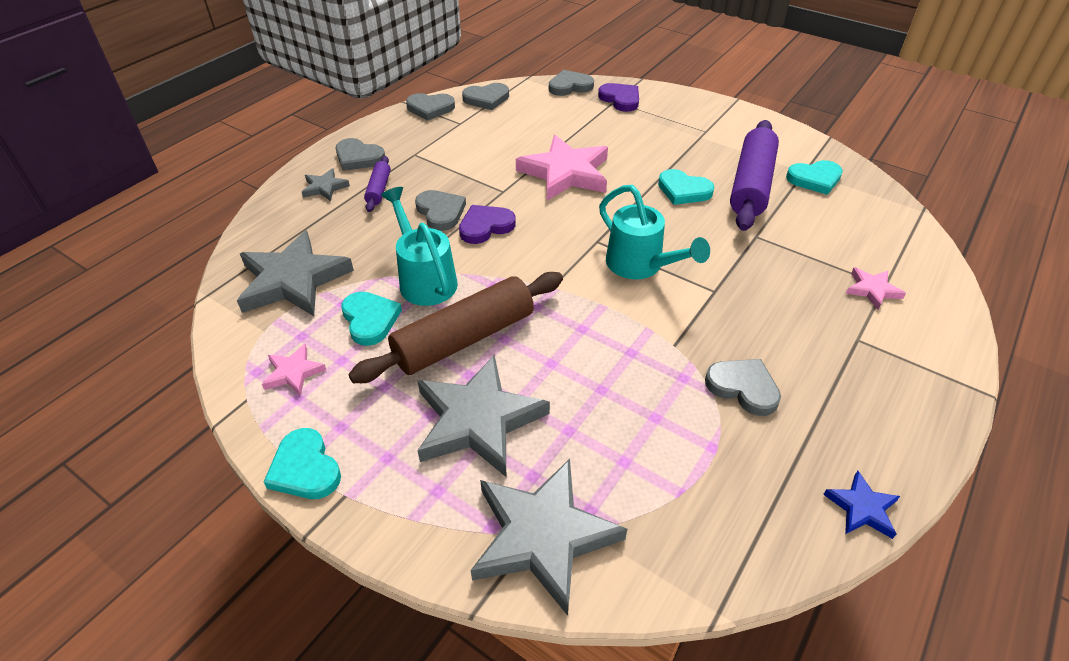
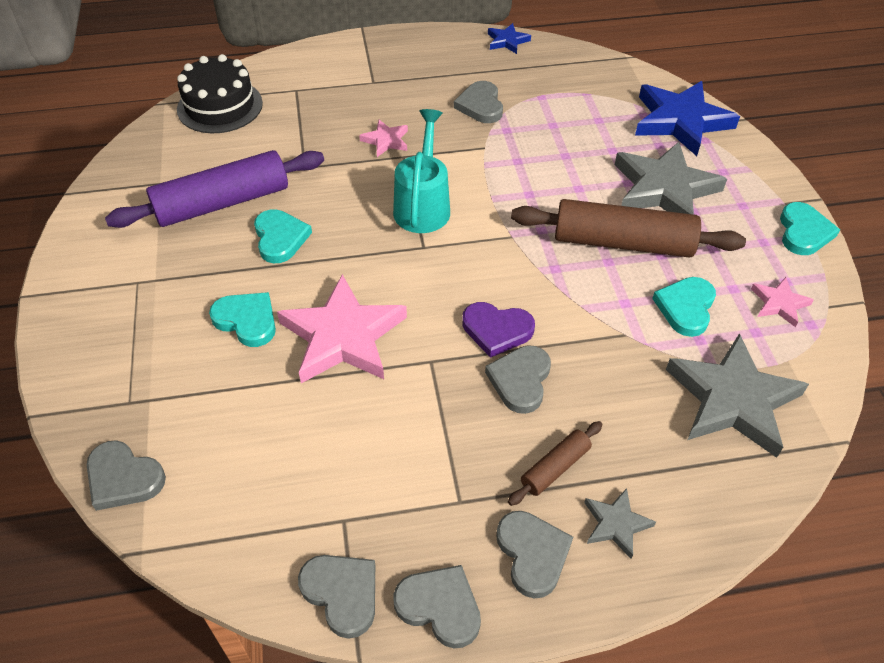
camera: 135 degrees left, 5 degrees up
(378, 189) = (555, 468): purple rolling pin -> brown rolling pin
(425, 279) = (607, 313): turquoise watering can -> none
(486, 99) = (249, 547): grey heart -> grey heart (440, 606)
(543, 536) = (680, 121): grey star -> blue star
(620, 99) = (118, 399): purple heart -> none
(814, 179) = (169, 172): turquoise heart -> turquoise heart (247, 320)
(872, 290) = (309, 93): pink star -> pink star (386, 140)
(892, 234) = (220, 106): none -> black cake

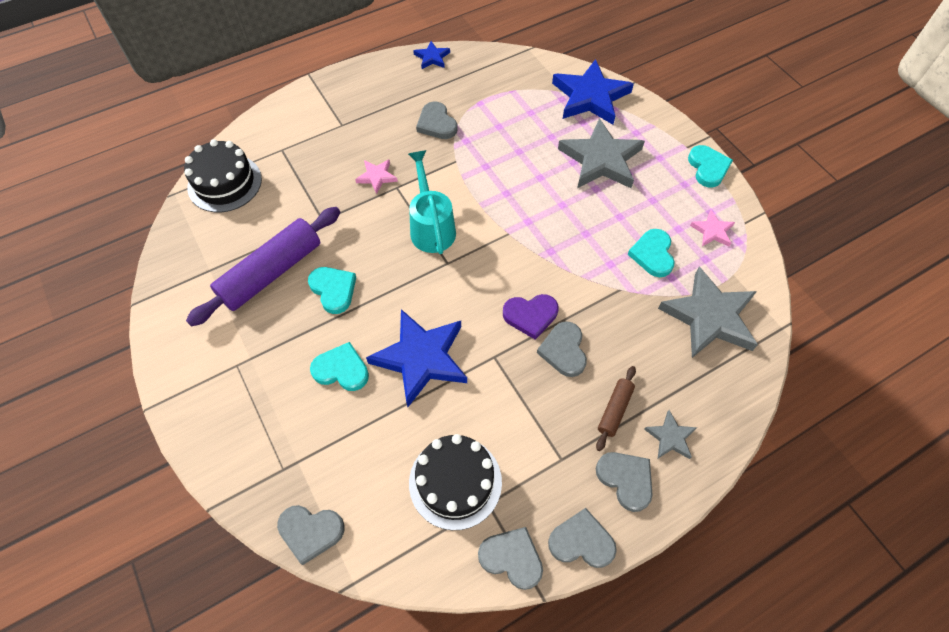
camera: 20 degrees left, 10 degrees up
(316, 482) = (455, 482): none -> black cake
(343, 336) = (421, 358): pink star -> blue star
(622, 243) = (589, 215): brown rolling pin -> none

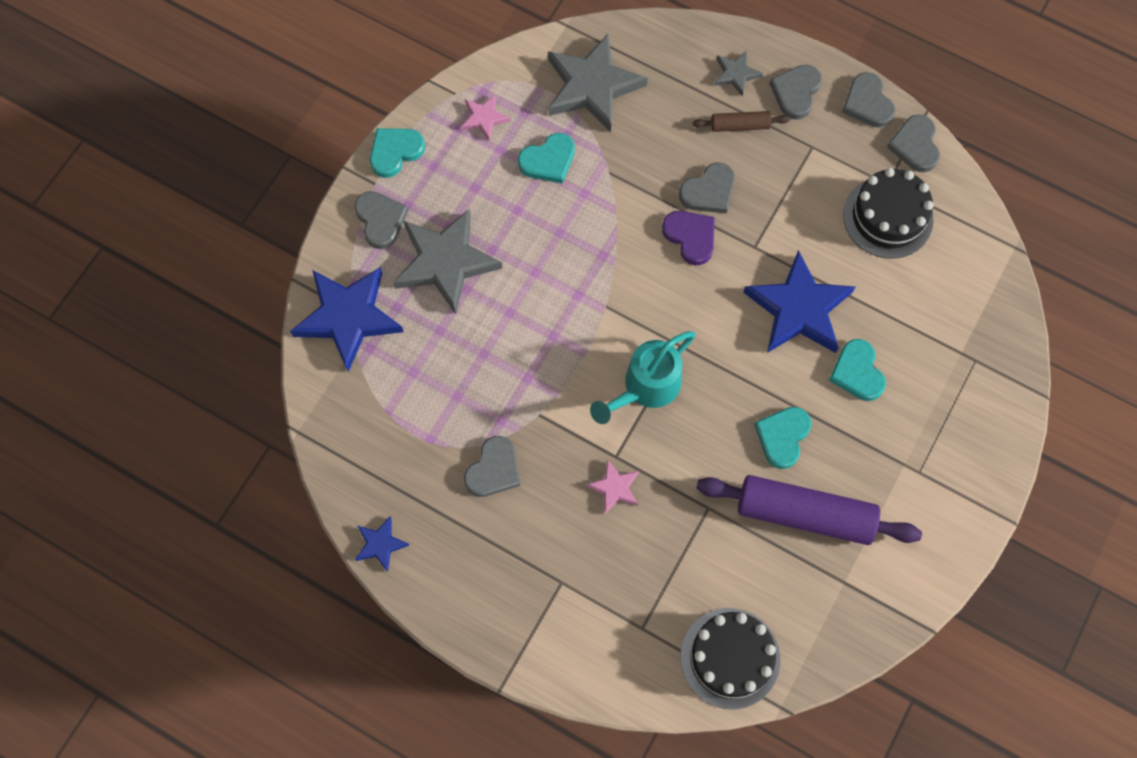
camera: 120 degrees left, 10 degrees up
(310, 532) = (1004, 303): grey heart -> grey heart (380, 220)

